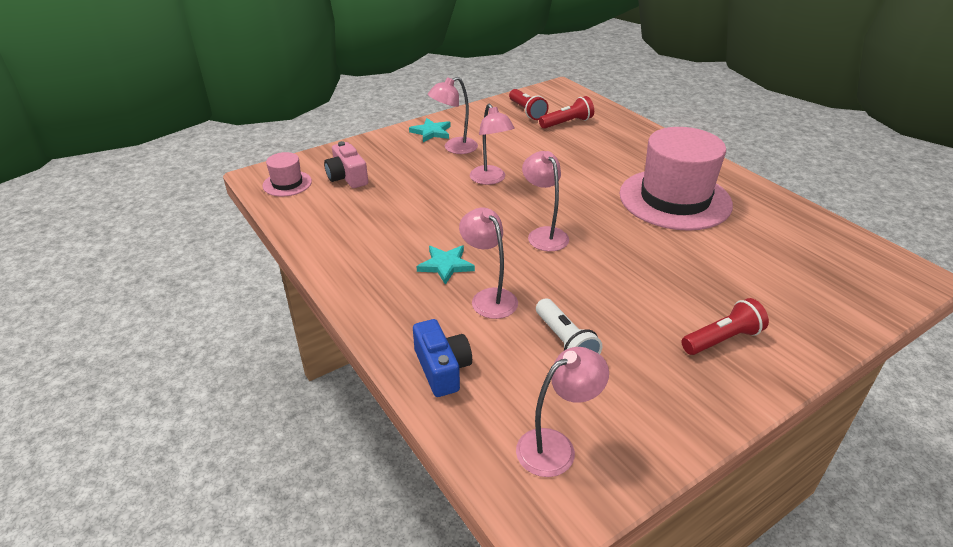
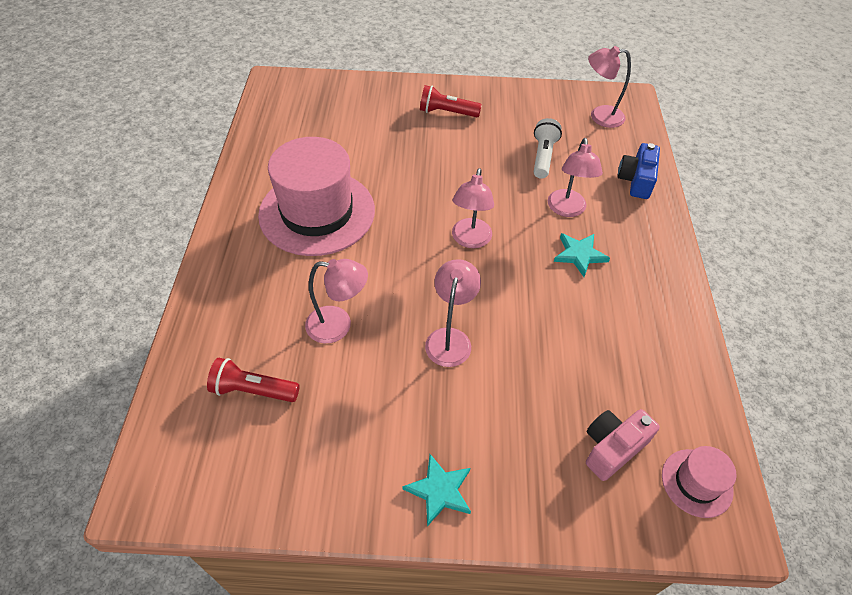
camera: 145 degrees left, 15 degrees up
(347, 177) = (612, 448): pink camera -> pink camera turned 135 degrees counterclockwise
(454, 148) = (440, 427): pink lamp -> pink lamp (338, 325)
(527, 111) = (266, 455): red flashlight -> none

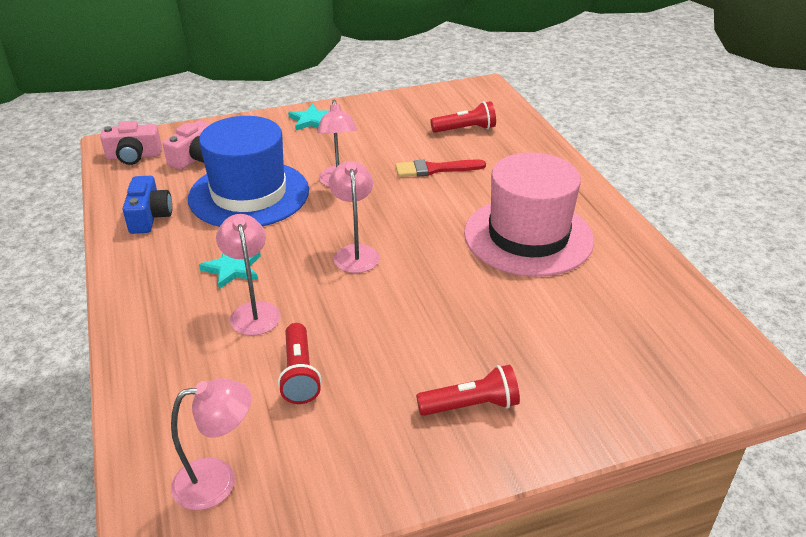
camera: 160 degrees right, 15 degrees down
(338, 325) = (435, 169): pink lamp -> red brush
(543, 156) = (299, 374): white flashlight -> red flashlight
(552, 351) = (249, 194): none -> blue hat
(636, 180) = (160, 376): blue camera -> blue camera (149, 217)
(696, 483) = (134, 156): pink hat -> pink camera

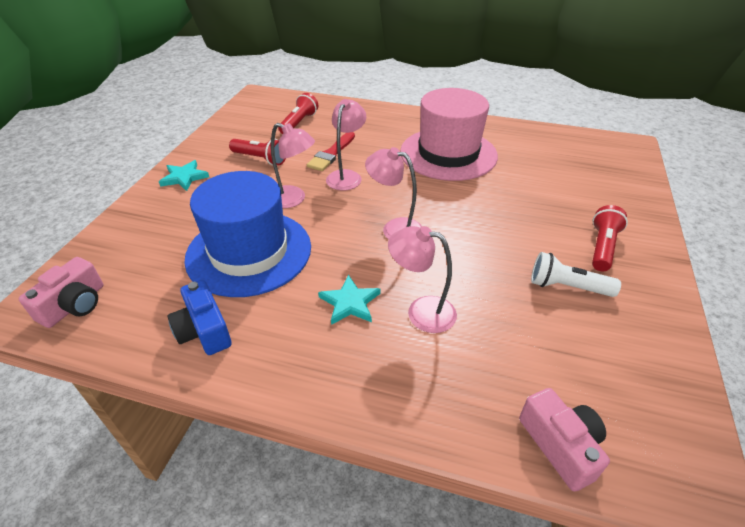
camera: 55 degrees left, 5 degrees up
(149, 217) = (204, 330): blue camera -> blue camera turned 150 degrees counterclockwise
(195, 158) = (144, 263): pink camera -> pink camera (560, 445)
(218, 481) = (625, 413): pink lamp -> pink lamp (346, 176)
(299, 374) = (521, 315): red flashlight -> red flashlight (260, 159)
(371, 395) = (567, 287): none -> white flashlight

